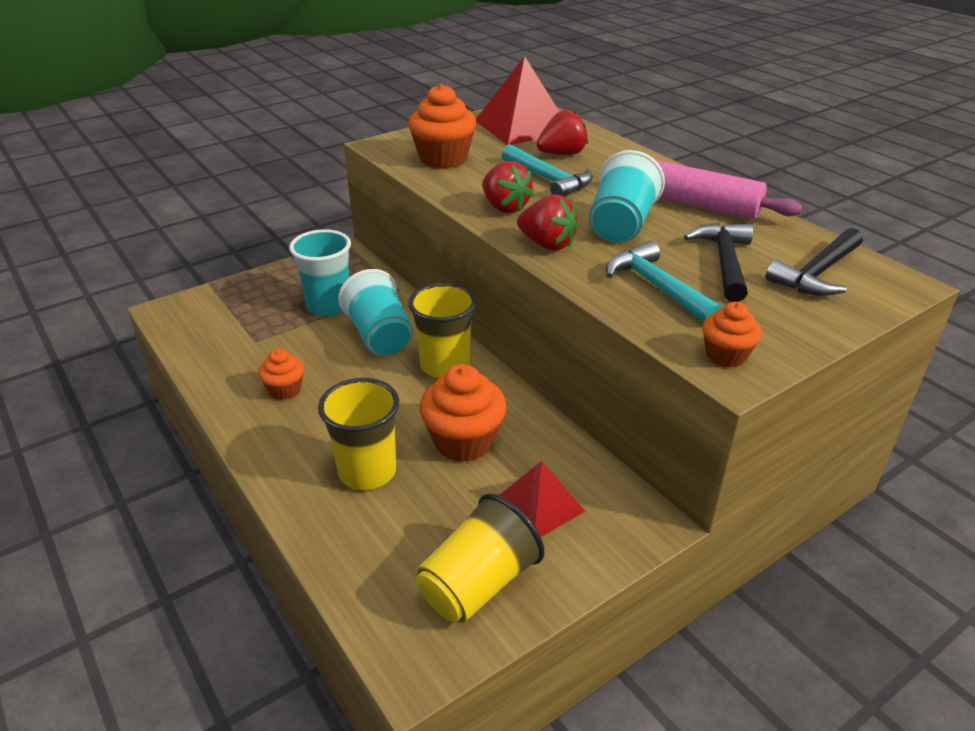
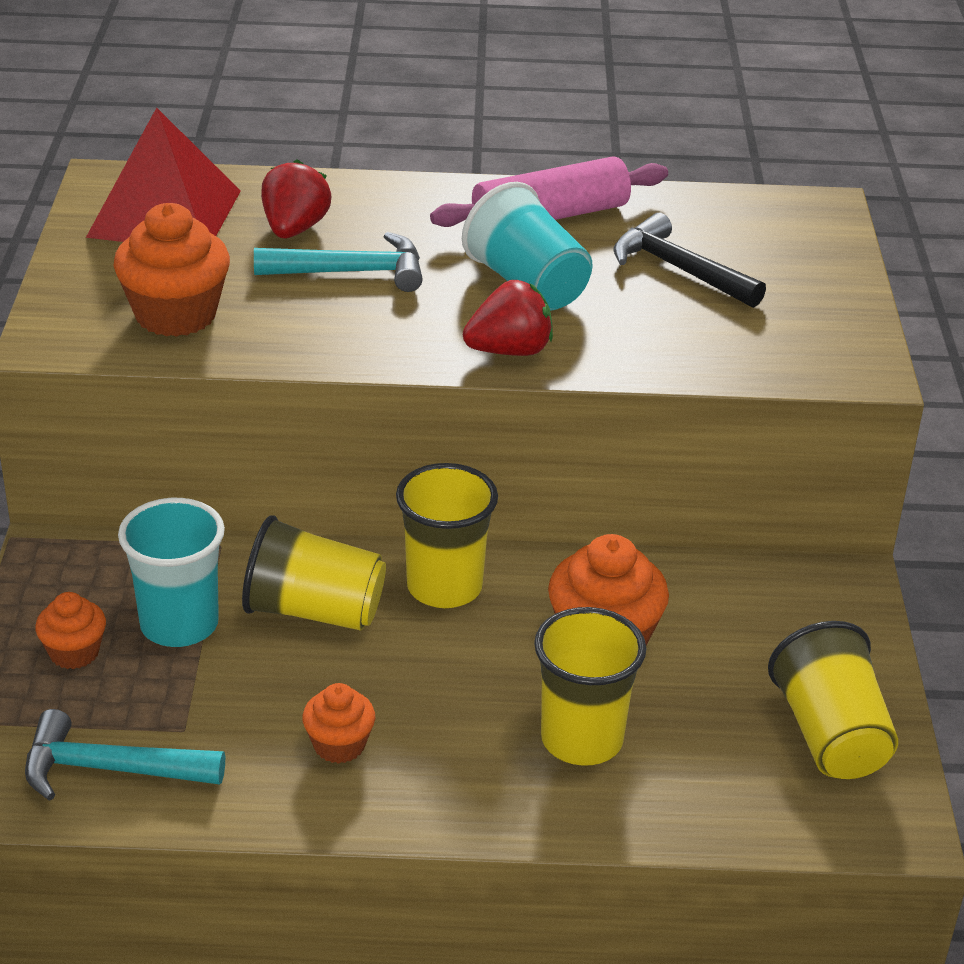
camera: 55 degrees left, 0 degrees up
(380, 336) = (314, 611): turquoise cup -> yellow cup
(505, 207) = (381, 335): red strawberry -> none
(539, 505) = (758, 638): red pyramid -> none
(657, 287) = (680, 332): turquoise hammer -> turquoise hammer (110, 769)
(726, 355) = (835, 360): orange cupcake -> orange cupcake (74, 652)
(817, 273) = (759, 235): black hammer -> none

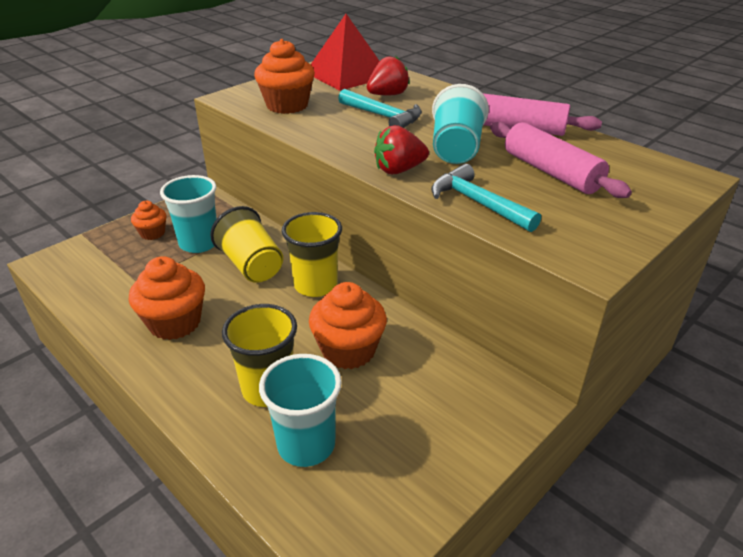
camera: 45 degrees right, 0 degrees up
(110, 769) = (93, 280): turquoise hammer -> turquoise hammer (478, 203)
(339, 745) = (175, 323): orange cupcake -> orange cupcake, size x1.76
(510, 351) = (399, 170): red strawberry -> red strawberry turned 135 degrees clockwise
(679, 270) = (551, 172): black hammer -> pink rolling pin
(707, 764) = (306, 445): none -> turquoise cup
(830, 735) = (394, 479): yellow cup -> none

